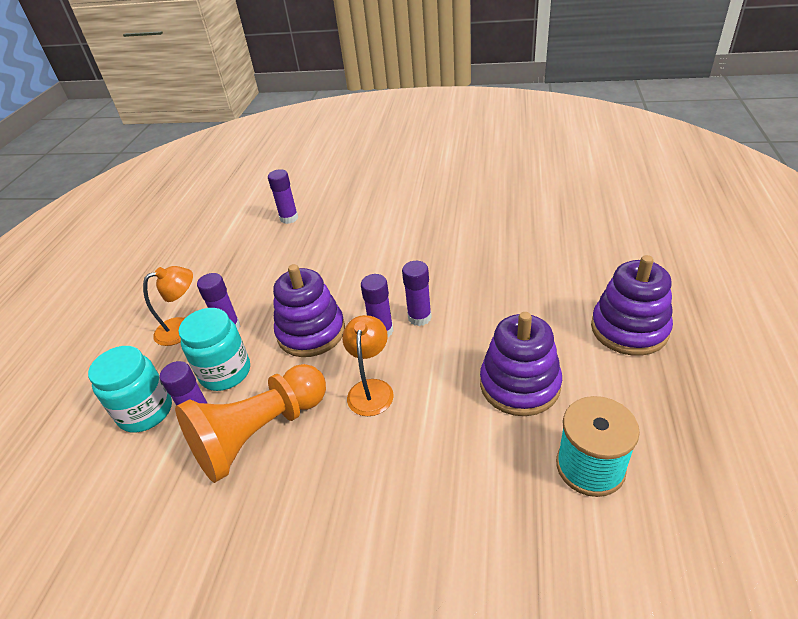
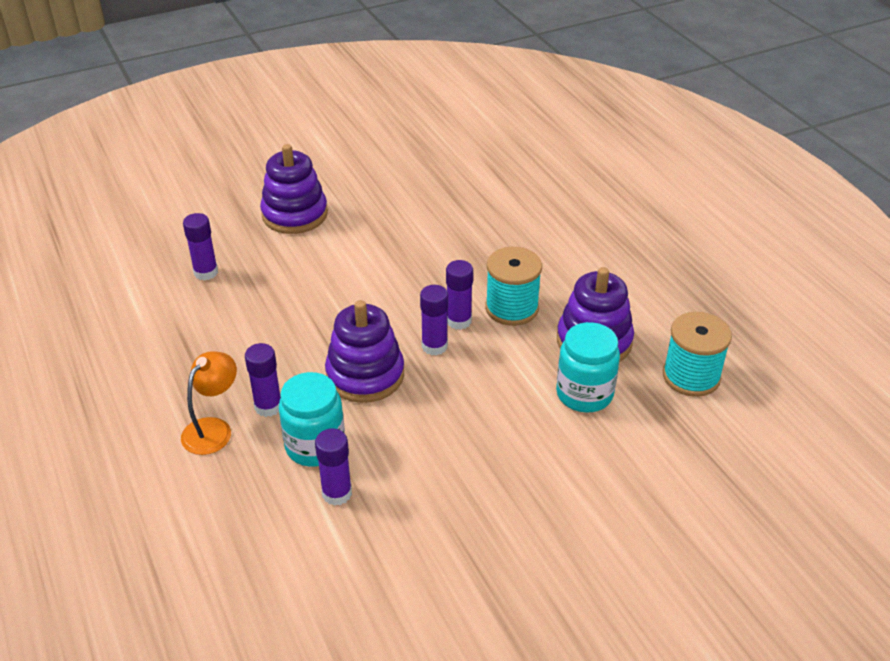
camera: 40 degrees left, 0 degrees up
(146, 412) = (269, 515): turquoise jar -> turquoise jar (584, 394)
(259, 433) = (410, 477): orange pawn -> none
(371, 389) = (475, 397): orange lamp -> none
(472, 324) = (511, 308): none -> turquoise spool
(629, 329) = (639, 264): purple stacking toy -> purple stacking toy (294, 214)

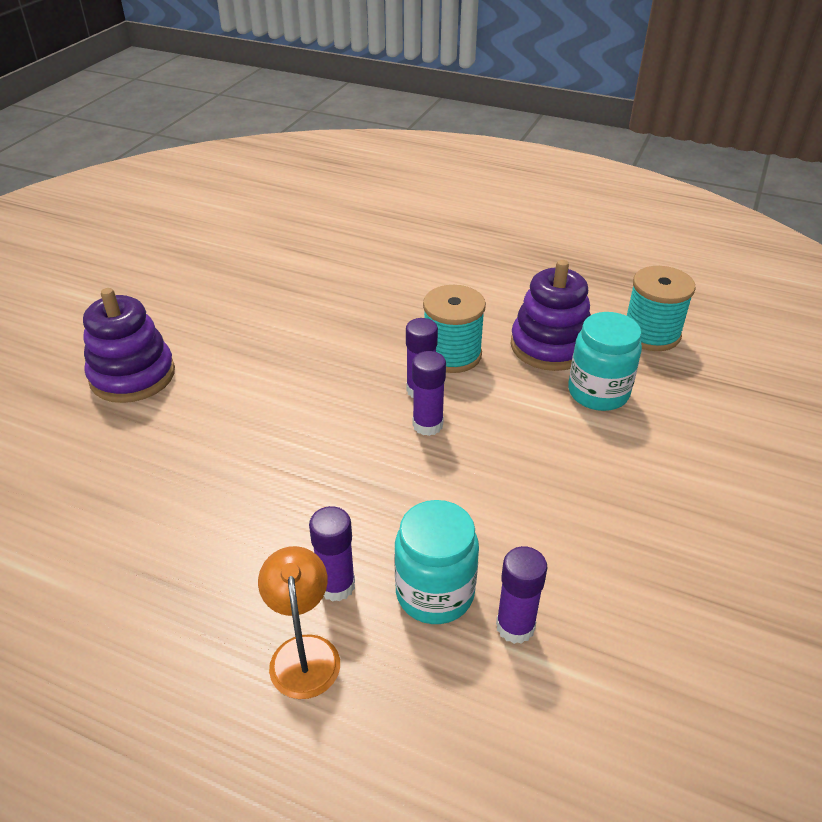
camera: 40 degrees left, 0 degrees up
(206, 272) = (92, 487): purple glue stick -> none
(365, 375) = (397, 490): purple stacking toy -> none

